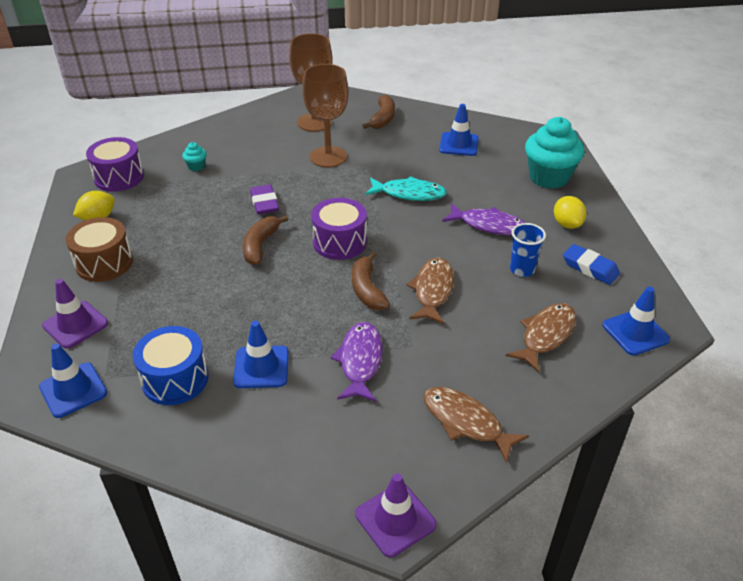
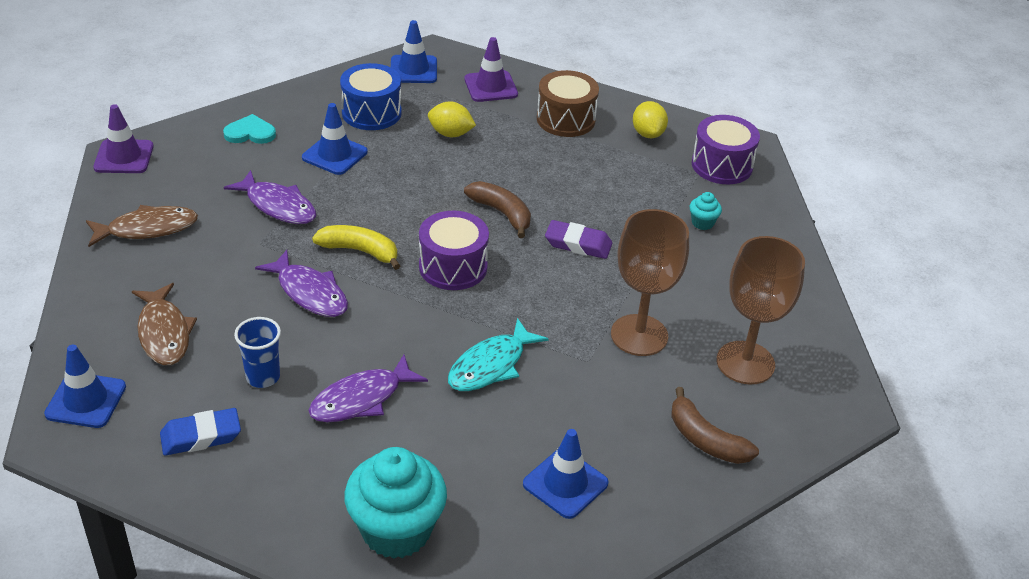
camera: 120 degrees right, 0 degrees up
(274, 446) = (250, 133): none -> turquoise heart
(367, 290) = (360, 251): brown banana -> yellow banana
(432, 290) = (309, 293): brown fish -> purple fish
(567, 224) = (289, 474): yellow lemon -> yellow lemon (450, 134)

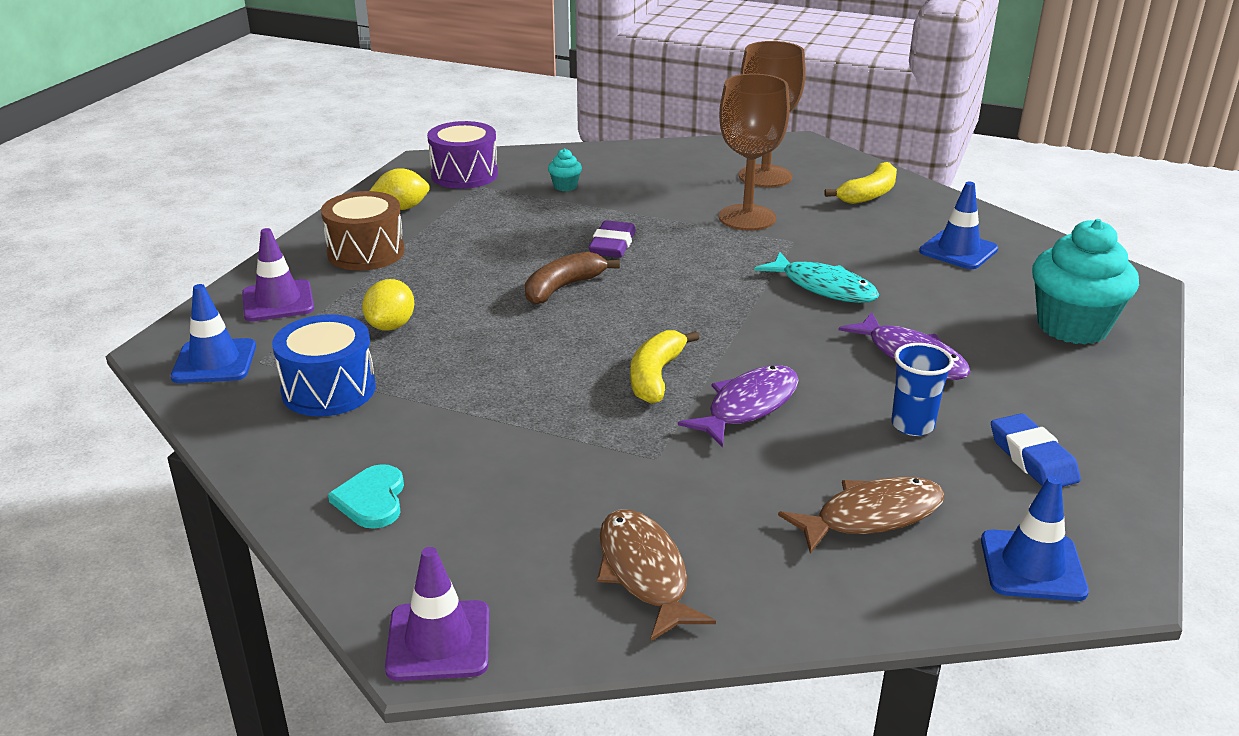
camera: 90 degrees left, 10 degrees down
(278, 206) = (567, 450): purple fish -> none
(334, 155) = (438, 413): blue traffic cone -> none
(453, 267) = (670, 314): purple drum -> none
(705, 440) = (869, 194): brown banana -> yellow banana

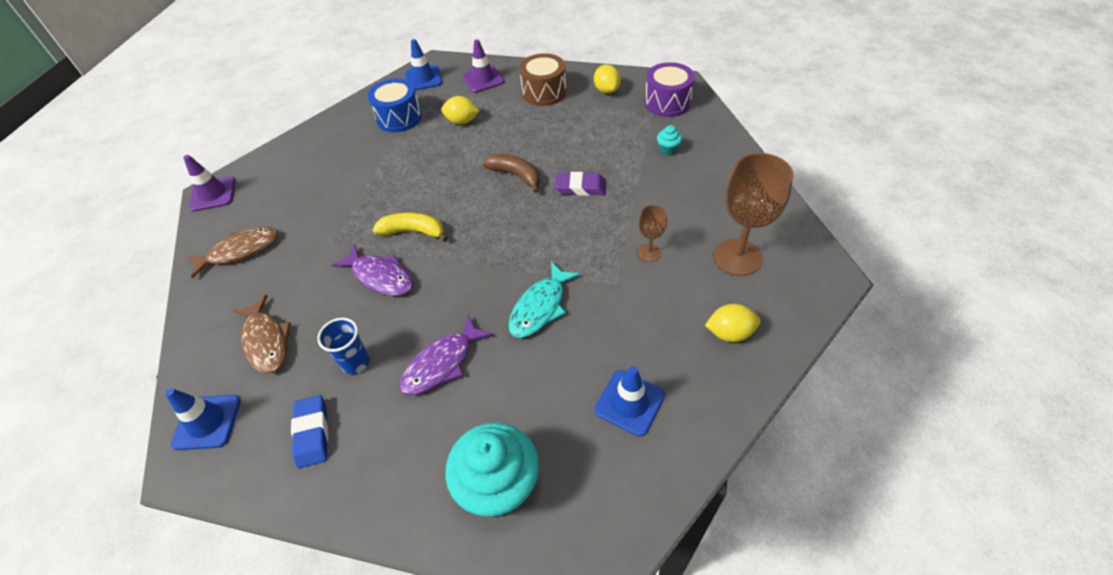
camera: 85 degrees right, 20 degrees up
(372, 500) = (309, 153): turquoise heart -> none
(747, 218) = (649, 253): brown goblet -> brown goblet, size x0.50
(869, 194) = (729, 333): yellow banana -> yellow lemon
(1032, 458) = (312, 433): blue eraser -> blue eraser turned 75 degrees counterclockwise

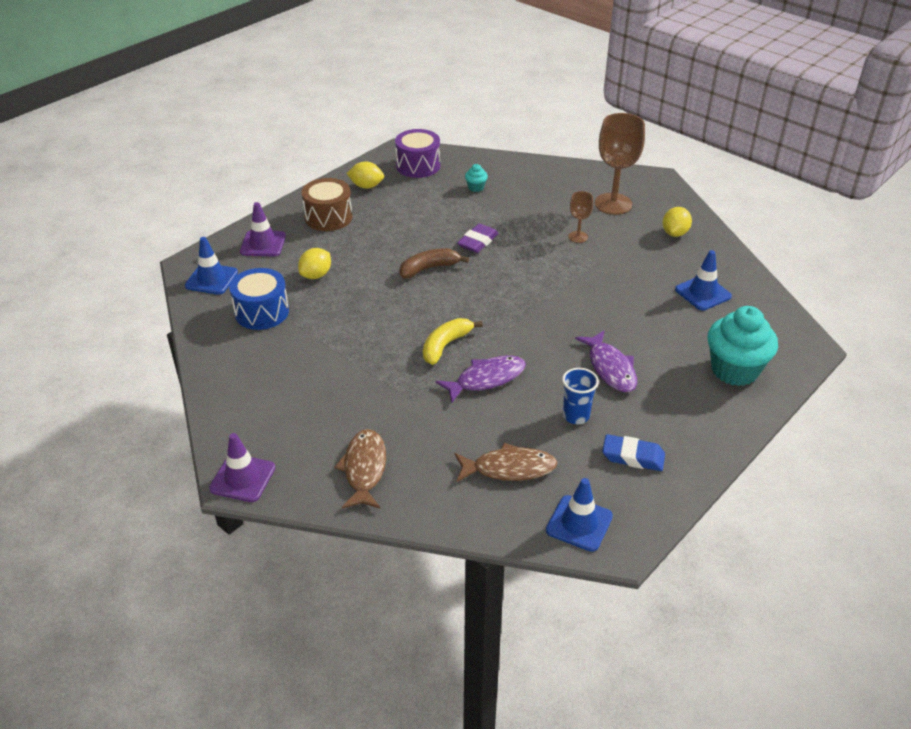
camera: 65 degrees left, 10 degrees down
(540, 307) = (591, 303): turquoise fish -> none

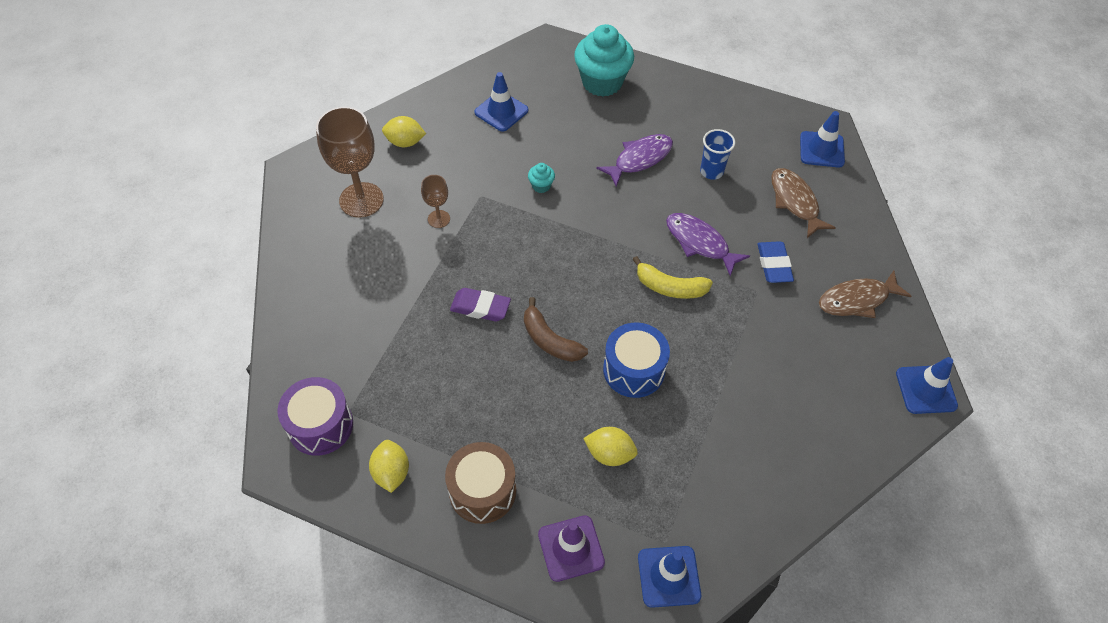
camera: 110 degrees left, 15 degrees up
(242, 478) = (926, 389): purple traffic cone -> blue traffic cone
(262, 312) = (701, 483): blue drum -> blue drum (634, 370)
(476, 187) = (361, 341): turquoise cupcake -> turquoise cupcake (541, 186)
(633, 456) = (736, 130): blue eraser -> blue eraser (774, 265)

